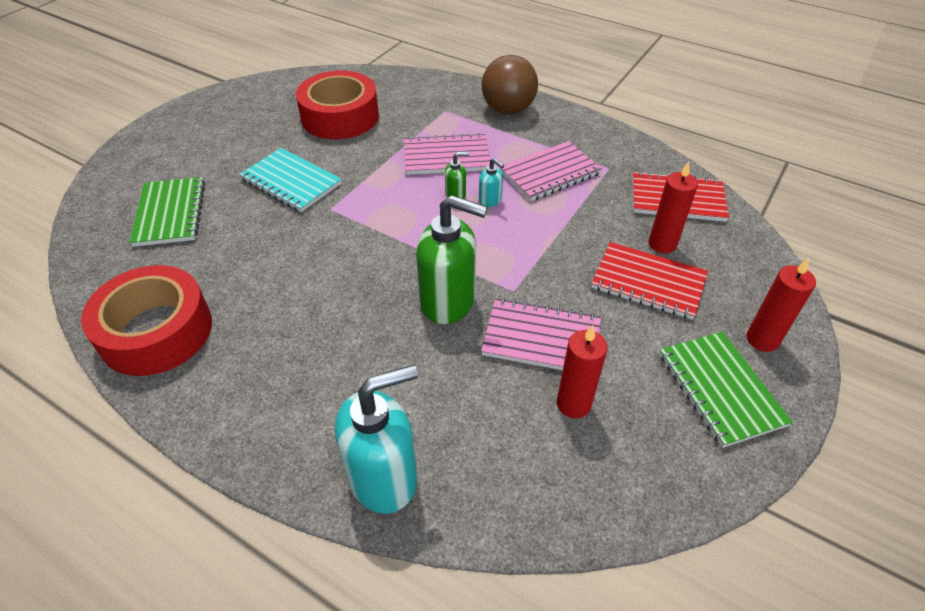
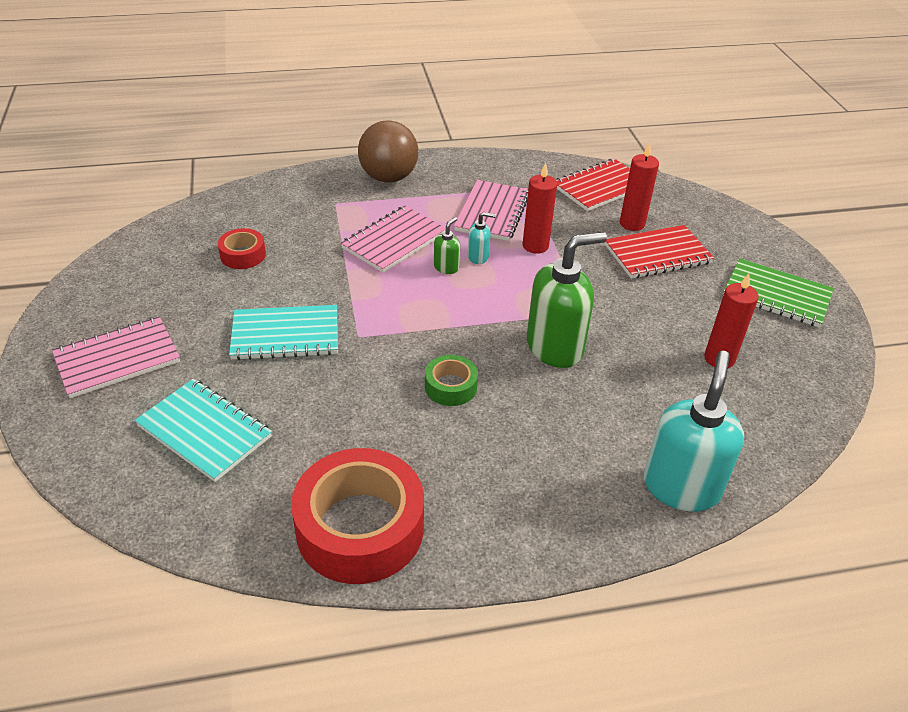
camera: 45 degrees left, 5 degrees down
(170, 213) = (204, 431): green notebook -> turquoise notebook
(336, 280) = (450, 386): none -> green tape
(340, 117) = (243, 255): red tape -> red tape, size x0.48
(541, 338) = (647, 332): pink notebook -> pink notebook (117, 359)
(762, 339) = (759, 252): red candle -> red candle (535, 246)

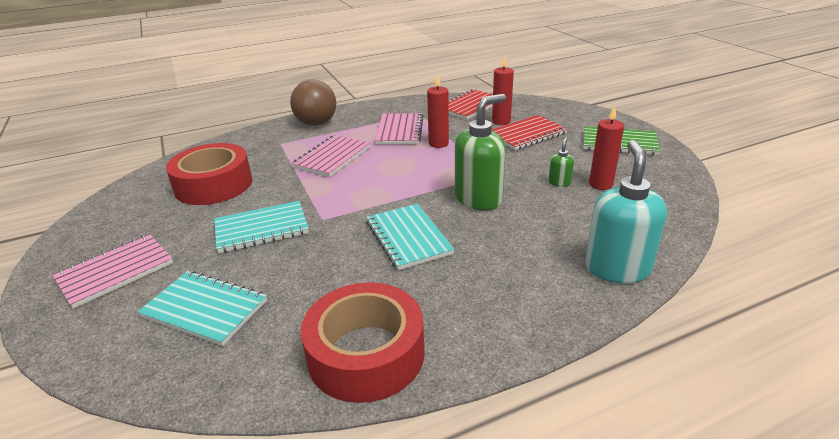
camera: 10 degrees left, 10 degrees down
(243, 255) = (214, 185): red tape -> red tape, size x2.07
(446, 267) = (377, 166): green soap dispenser -> green soap dispenser (559, 182)
(450, 386) = (408, 238): green tape -> turquoise notebook
(478, 257) = (399, 156): turquoise soap dispenser -> none

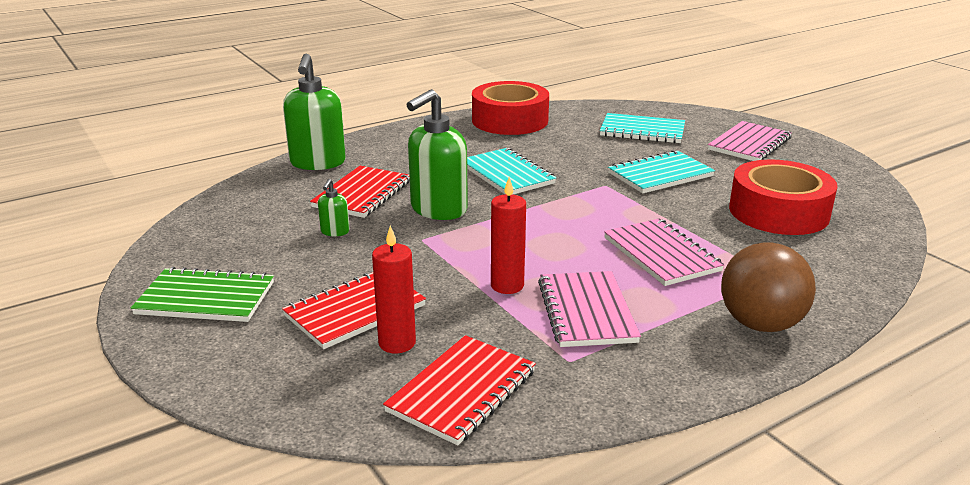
camera: 170 degrees right, 5 degrees down
(332, 157) = (661, 254): pink notebook -> pink notebook turned 45 degrees counterclockwise
(549, 219) = (362, 194): none -> red notebook
(600, 184) = (283, 231): red candle -> none
(617, 268) = (317, 163): turquoise soap dispenser -> green soap dispenser

